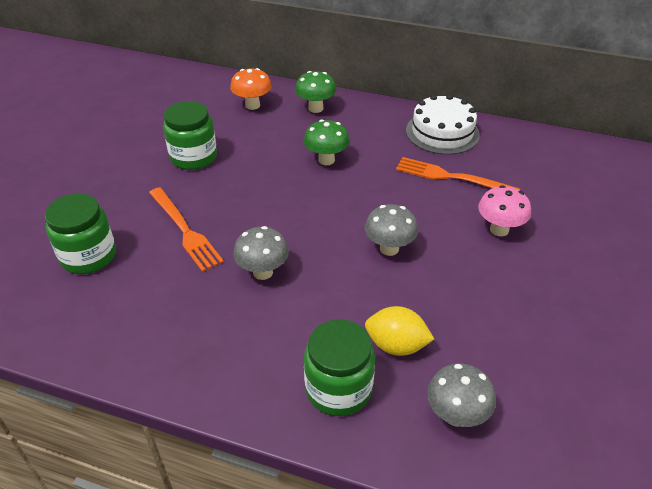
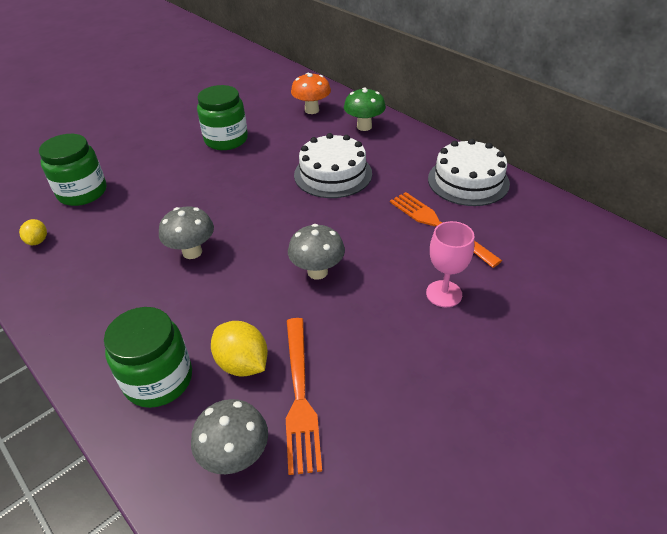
camera: 30 degrees right, 0 degrees up
(89, 320) = (38, 241): none -> yellow lemon
(185, 230) = (165, 196): orange fork -> orange fork (300, 396)
(326, 160) = (333, 174): green mushroom -> white cake
(499, 229) = (444, 294): pink mushroom -> pink goblet

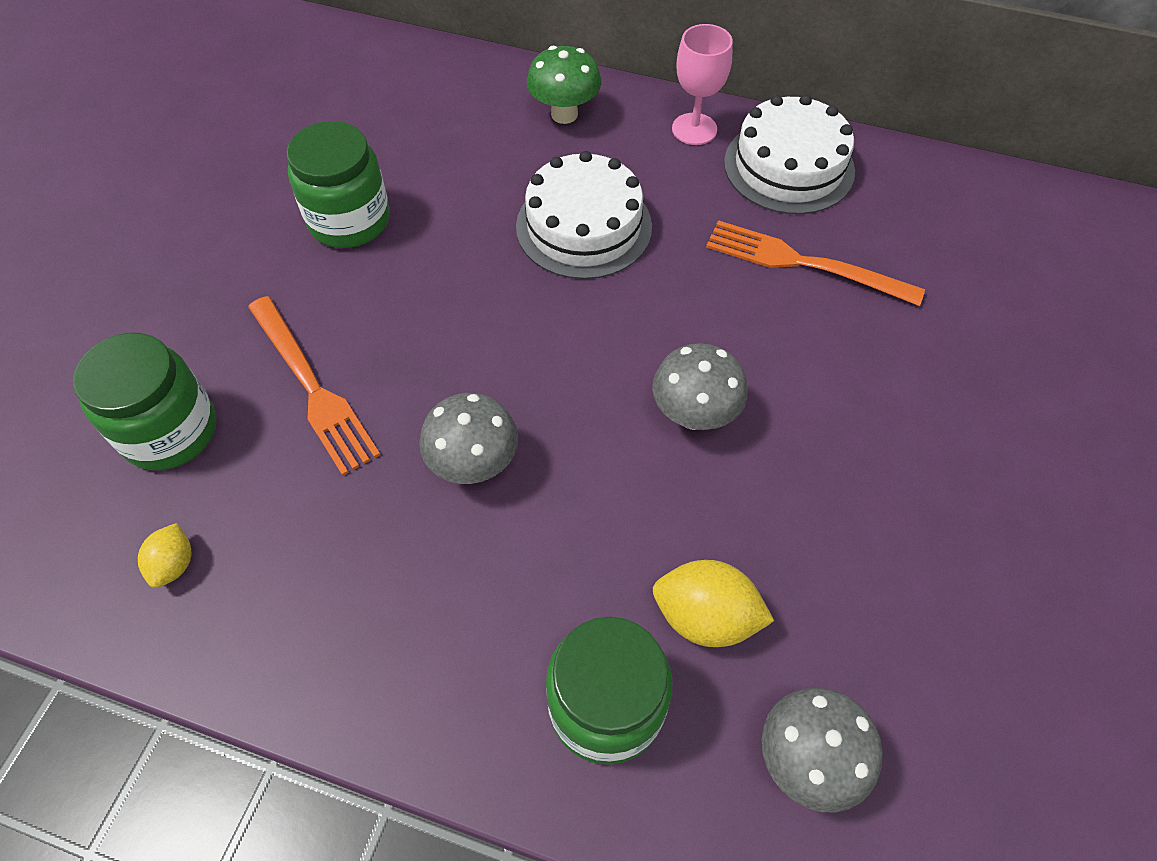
camera: 30 degrees left, 15 degrees up
(38, 241) = (174, 564): yellow lemon -> yellow lemon turned 45 degrees clockwise
(300, 396) = (819, 625): orange fork -> orange fork (312, 388)
(312, 110) = (452, 107): orange mushroom -> none
(444, 294) = (886, 375): pink goblet -> pink goblet (694, 129)

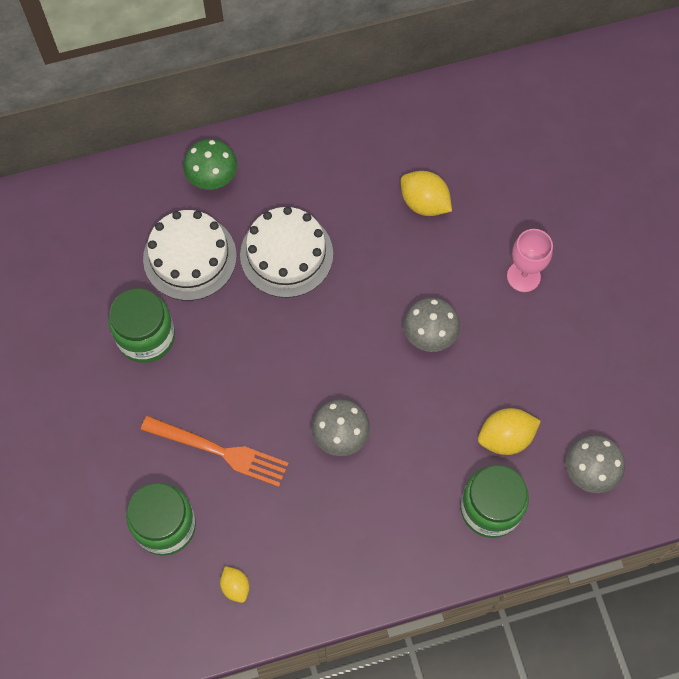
camera: 35 degrees left, 10 degrees up
(694, 129) = (299, 142): pink goblet -> pink goblet (523, 276)
(789, 166) = (373, 138): white cake -> white cake (190, 257)
(804, 263) = (424, 203): orange fork -> yellow lemon

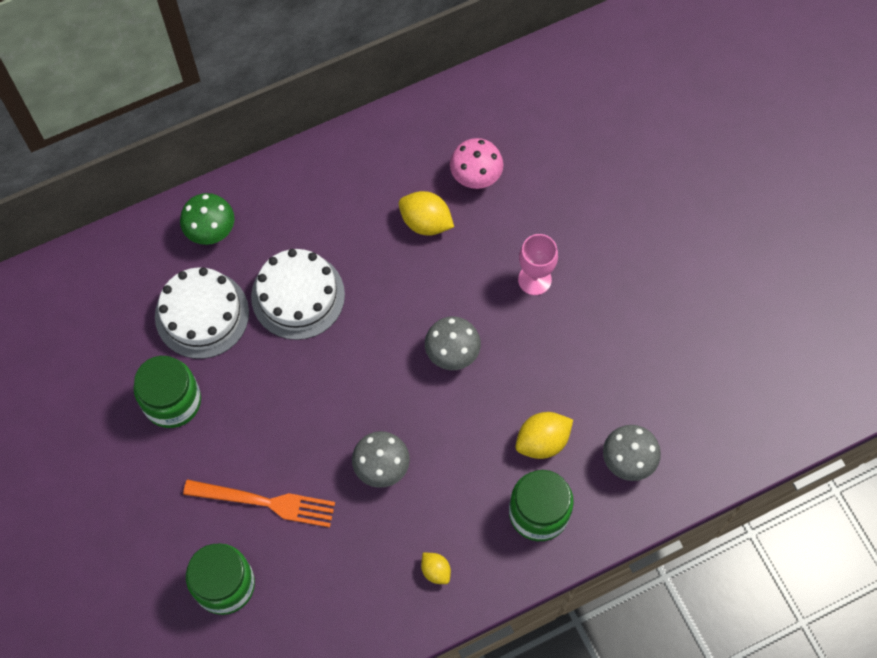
camera: 10 degrees left, 0 degrees up
(235, 586) = (304, 632): yellow lemon -> yellow lemon (435, 570)
(481, 167) = (475, 177): none -> pink mushroom

